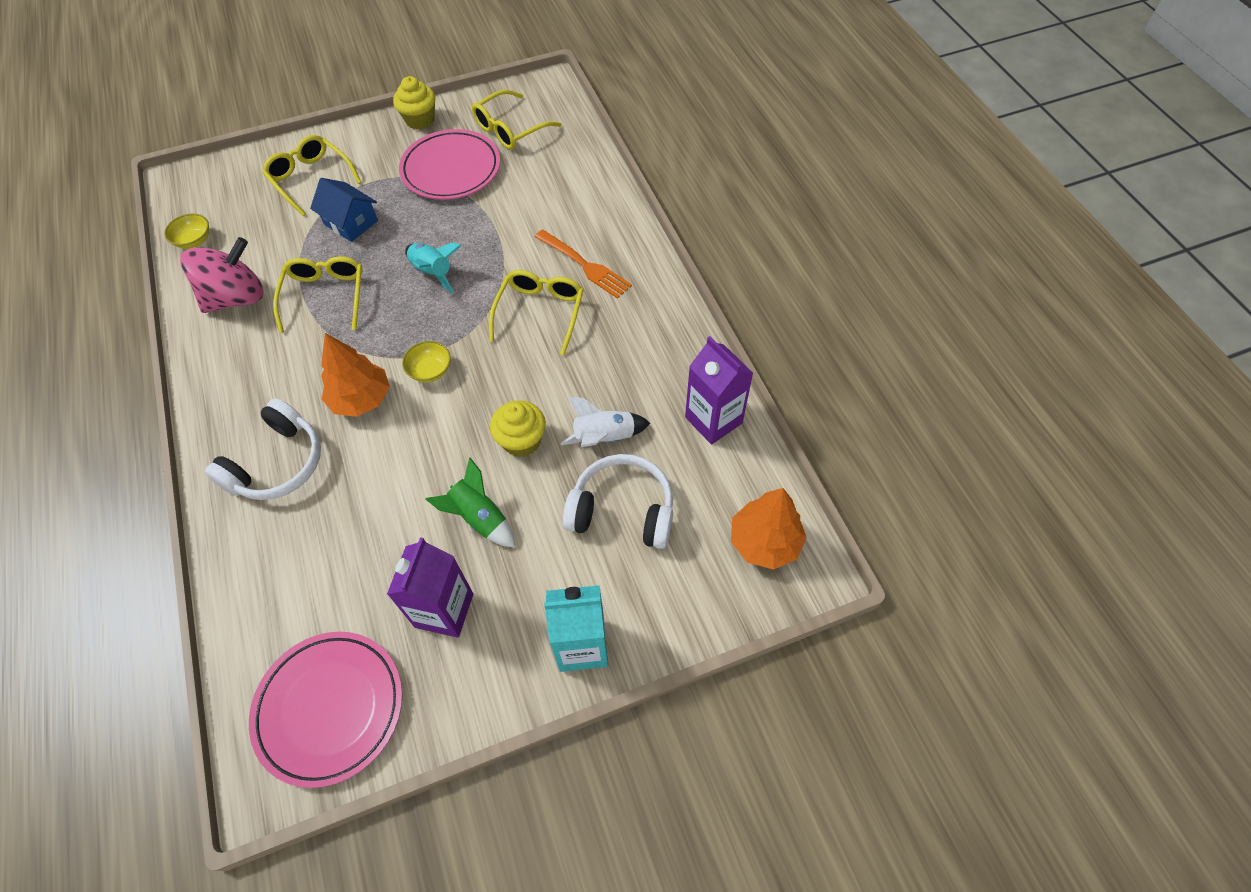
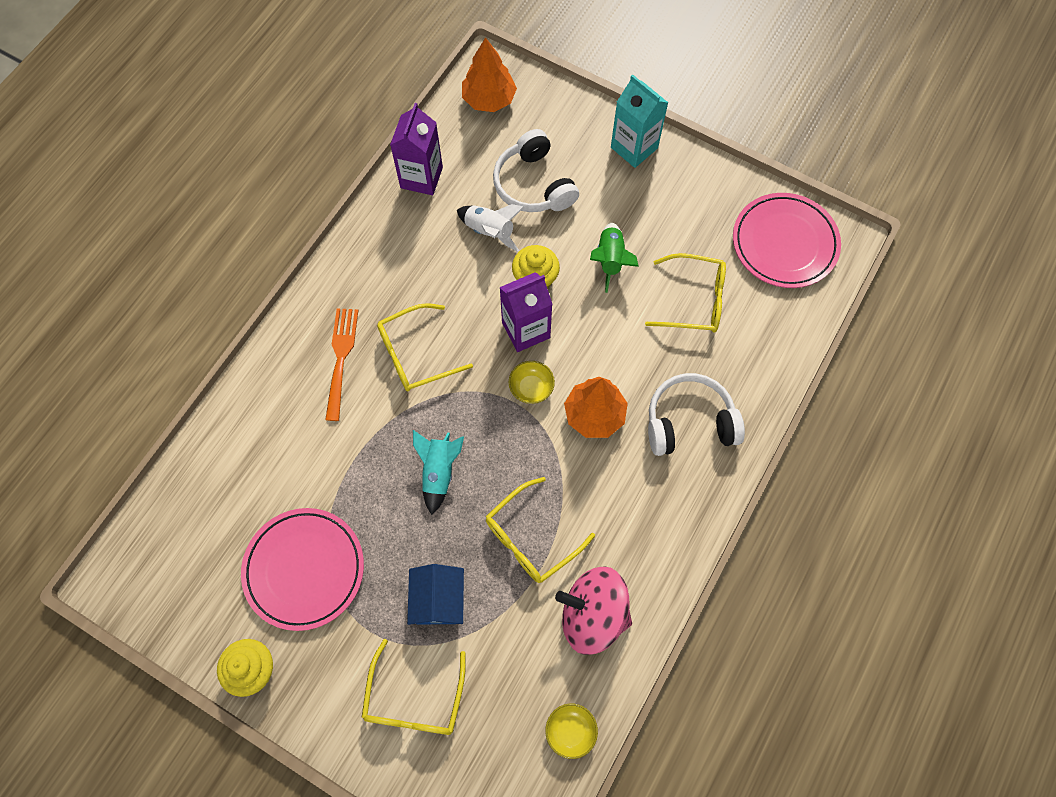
camera: 130 degrees left, 10 degrees up
(444, 610) = (681, 232): purple carton -> purple carton (526, 330)
(510, 129) = (208, 561): yellow glasses -> yellow glasses (694, 300)

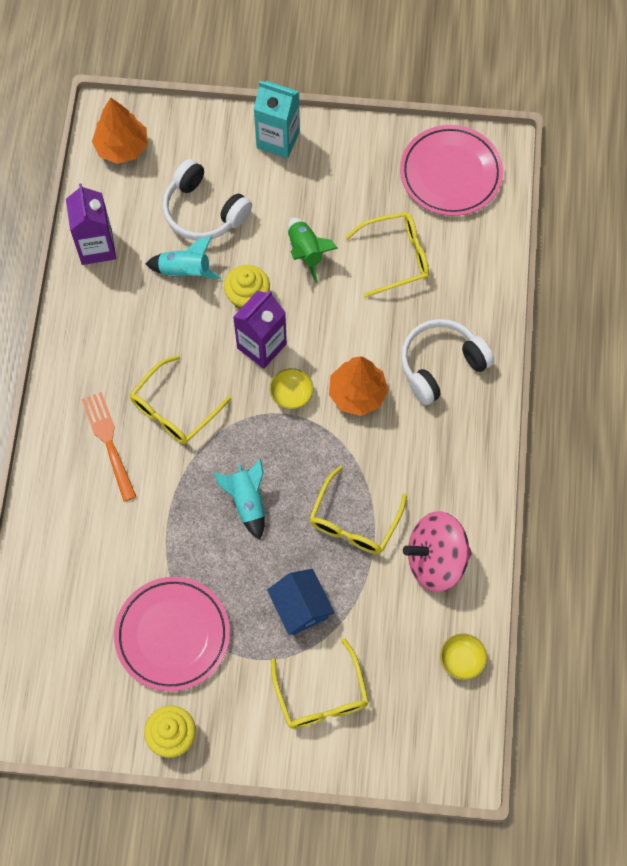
camera: 25 degrees left, 0 degrees up
(489, 231) = (185, 271): white rocket -> turquoise rocket

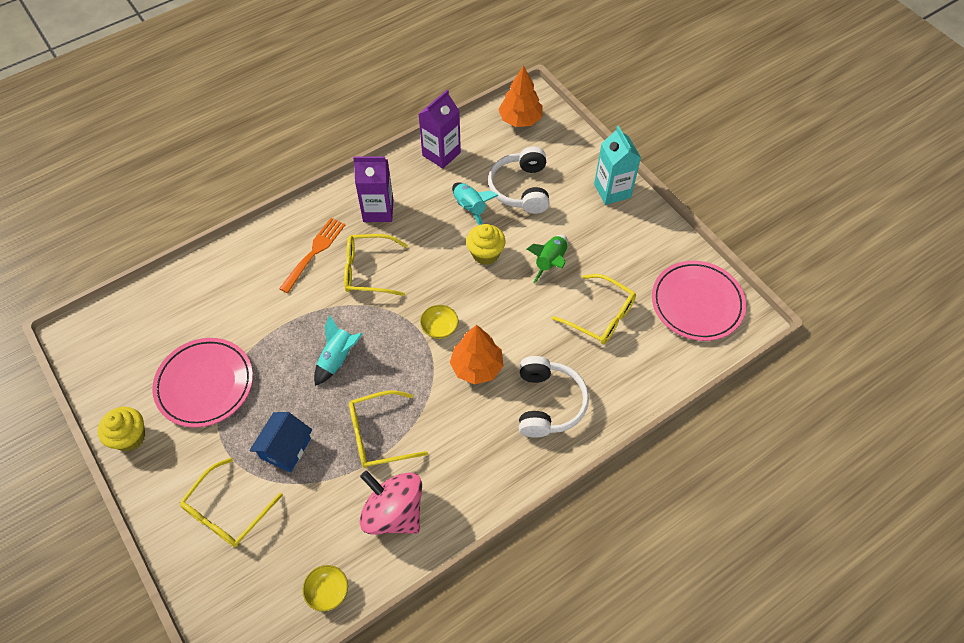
camera: 50 degrees right, 10 degrees down
(261, 346) = (458, 286): purple carton -> purple carton (378, 210)
(441, 365) = (548, 403): white headphones -> white headphones turned 75 degrees clockwise

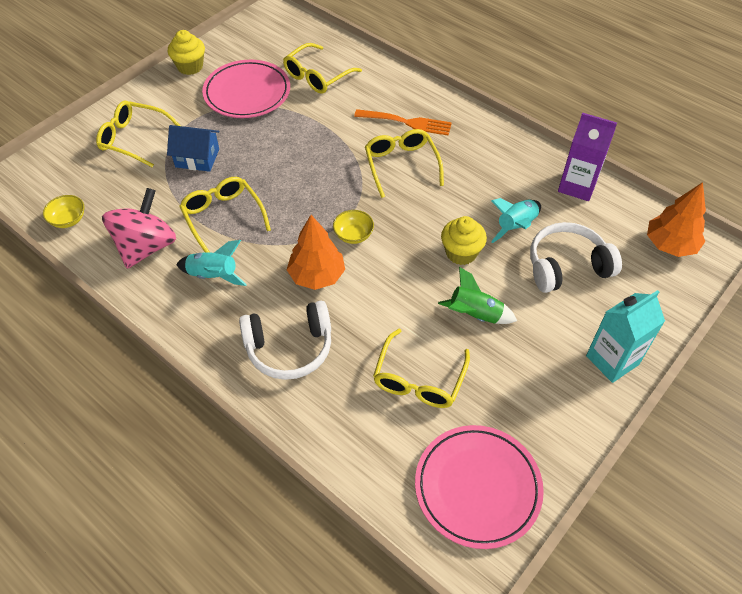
camera: 75 degrees right, 5 degrees down
(210, 313) = (317, 76): none -> yellow glasses
(338, 358) = (296, 168): turquoise rocket -> turquoise rocket (213, 275)
(378, 210) = (477, 154): purple carton -> none

